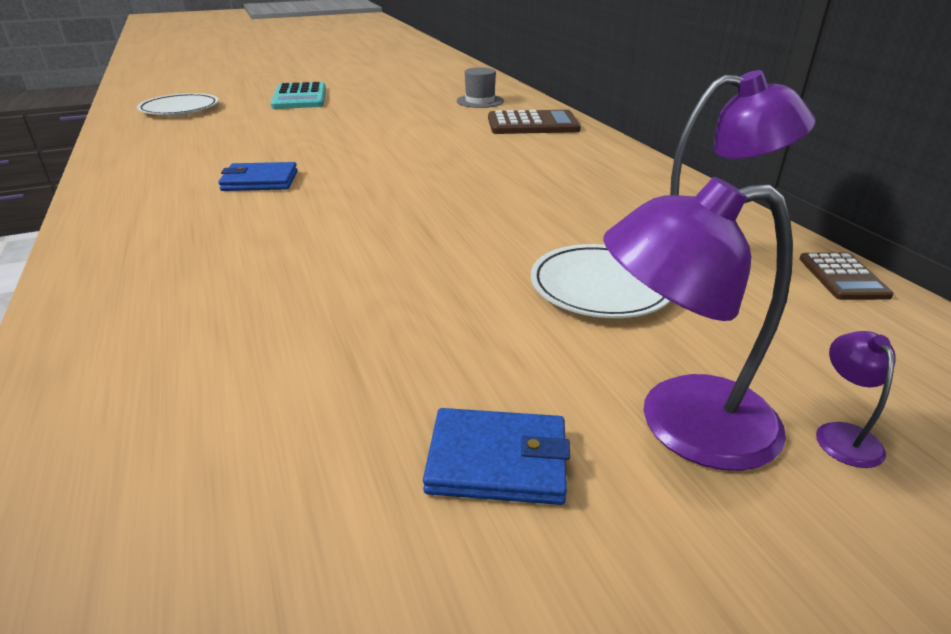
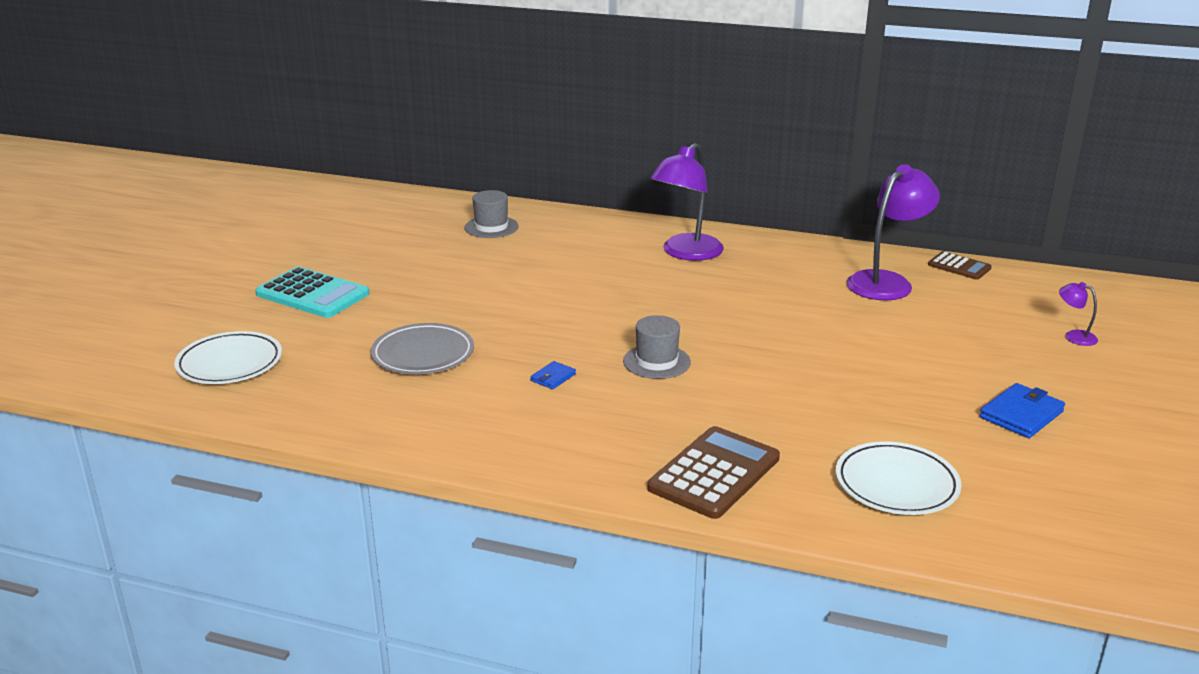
camera: 50 degrees left, 5 degrees down
(249, 140) = (423, 354): none -> grey plate
(260, 181) = (553, 377): blue wallet -> blue wallet, size x0.56
(337, 204) = (656, 362): none -> grey hat
(532, 124) = (593, 234): brown calculator -> brown calculator (714, 473)
(600, 287) = (896, 327): white plate -> white plate (896, 484)
(681, 423) = (1034, 364): purple lamp -> purple lamp (686, 253)

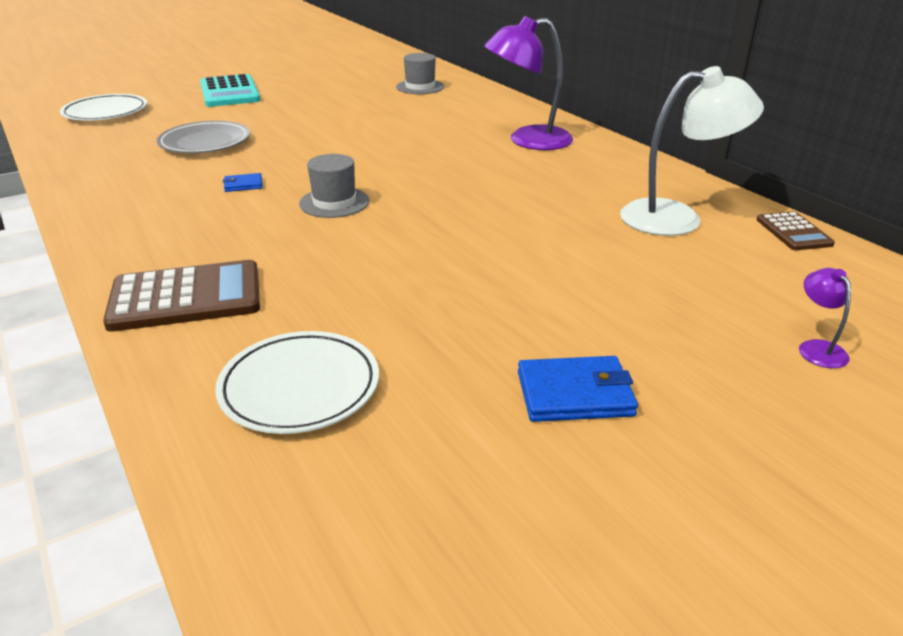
camera: 40 degrees right, 5 degrees up
(886, 282) = (677, 218): purple lamp -> white lamp

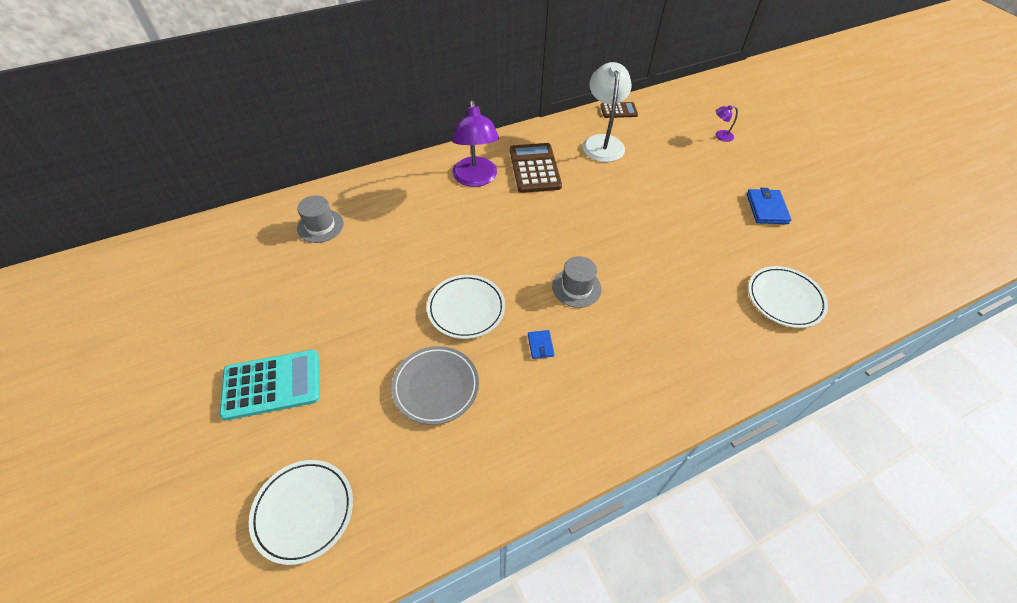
camera: 85 degrees left, 20 degrees up
(186, 297) = (712, 358): brown calculator -> brown calculator (534, 168)
(304, 148) = (466, 309): none -> white plate

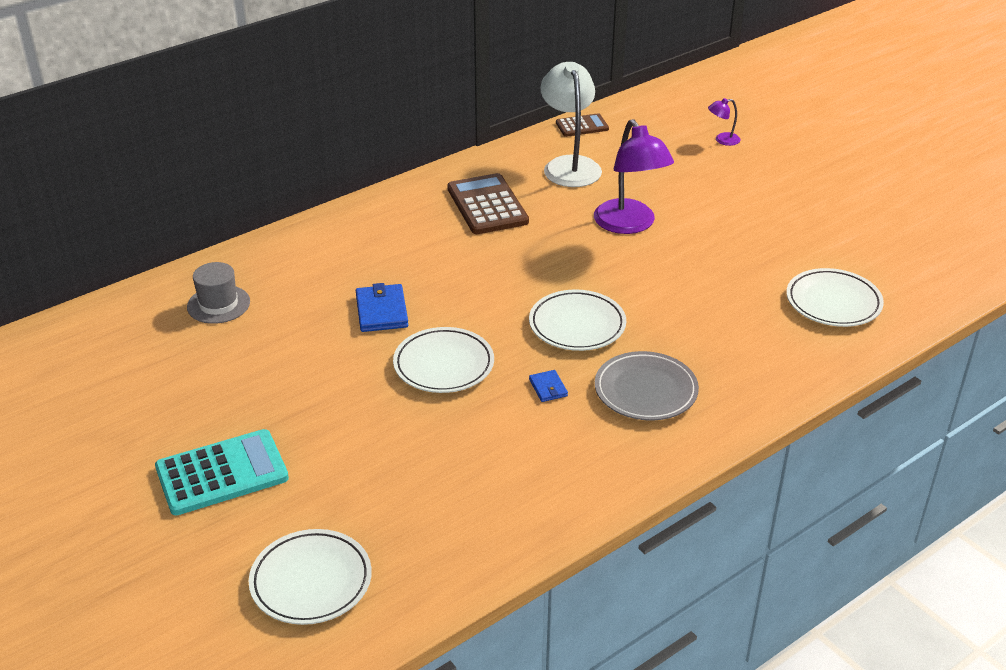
camera: 10 degrees left, 15 degrees down
(436, 386) = (431, 445): grey plate -> grey plate (645, 390)
(475, 179) = (411, 226): purple lamp -> purple lamp (629, 225)
(576, 288) = (577, 325): grey hat -> white plate
(766, 208) = (795, 212): blue wallet -> blue wallet (381, 311)

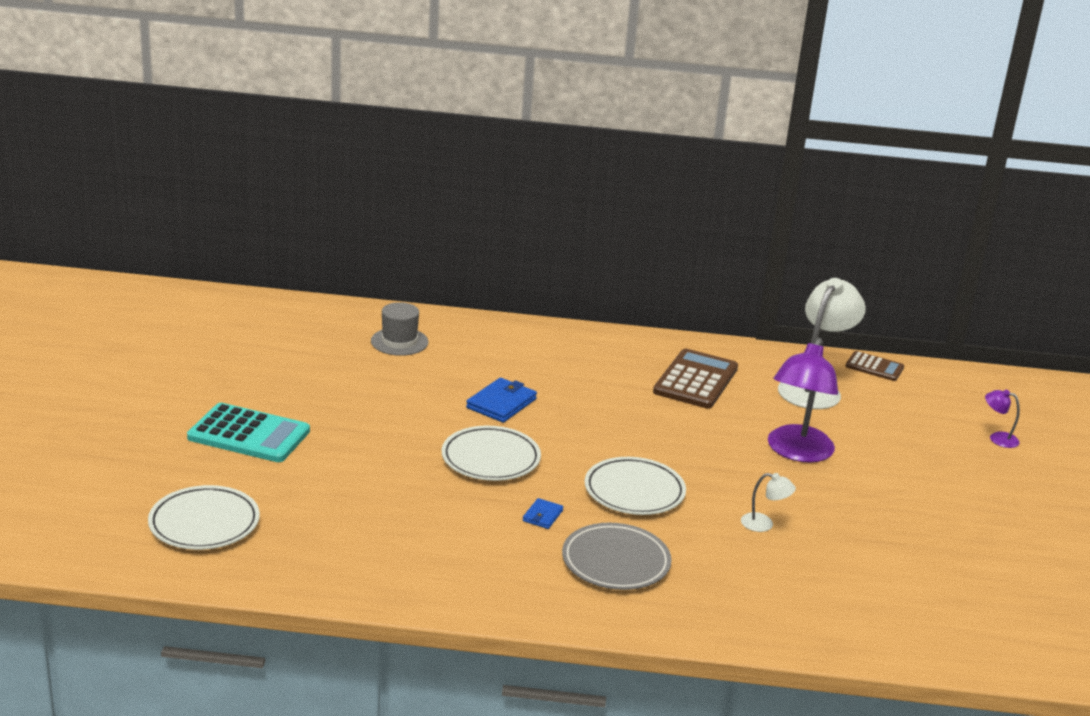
camera: 40 degrees right, 10 degrees down
(688, 295) = (764, 524): none -> white lamp
(833, 302) = (895, 602): white plate -> none

